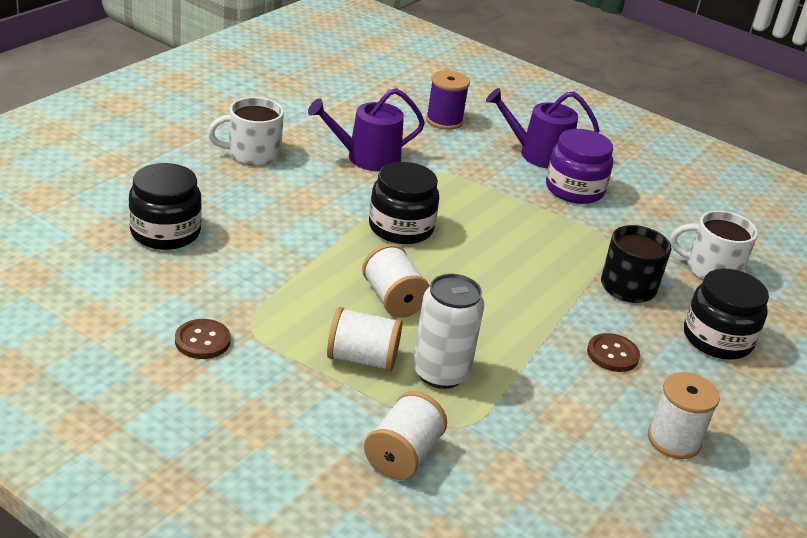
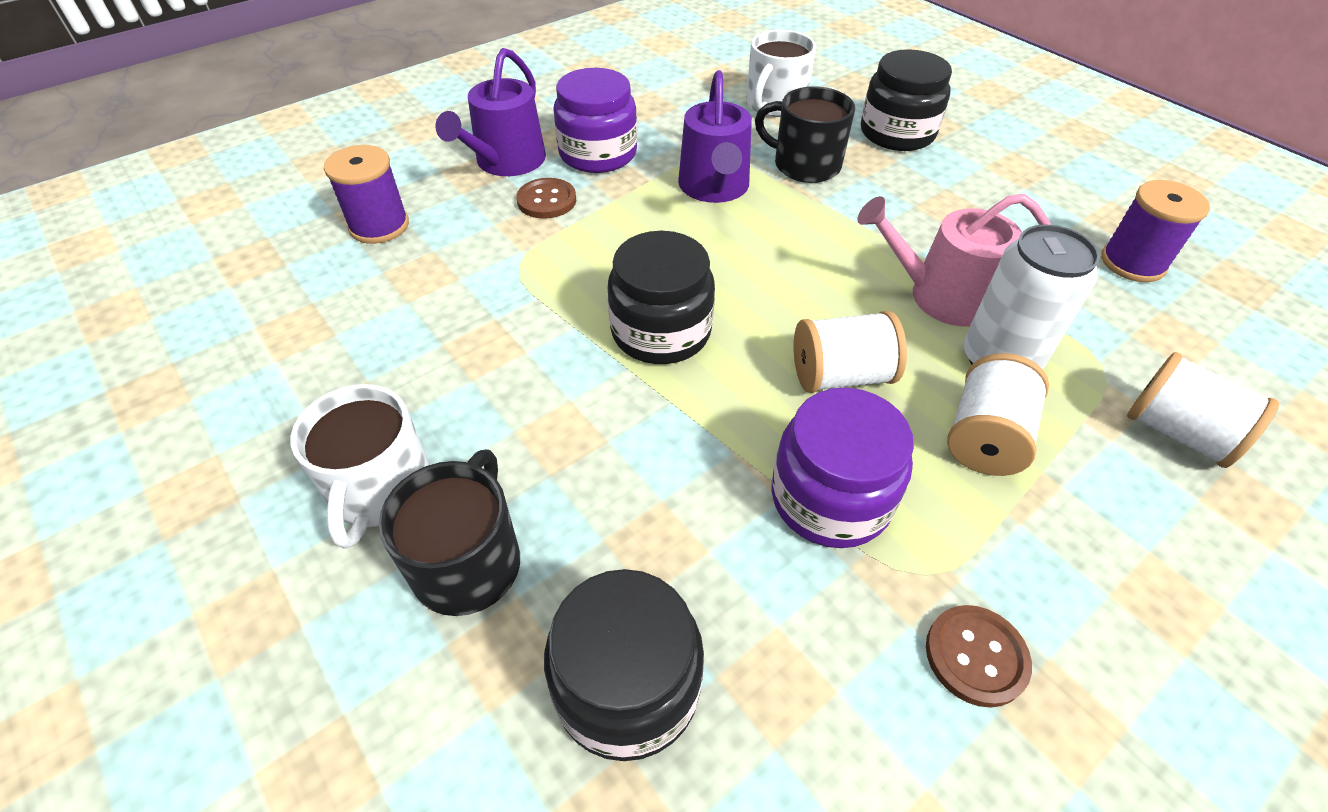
camera: 70 degrees left, 15 degrees up
(218, 183) = (468, 563): none -> black mug
(292, 293) = (830, 498): none -> purple jar
(366, 158) = (453, 332): purple watering can -> purple watering can (714, 188)
(498, 350) = (941, 296): none -> pink watering can
(604, 467) = (1132, 263): none -> purple spool
(612, 354) = (935, 208): brown button -> brown button (547, 200)
(674, 440) = (1071, 204): white spool -> none

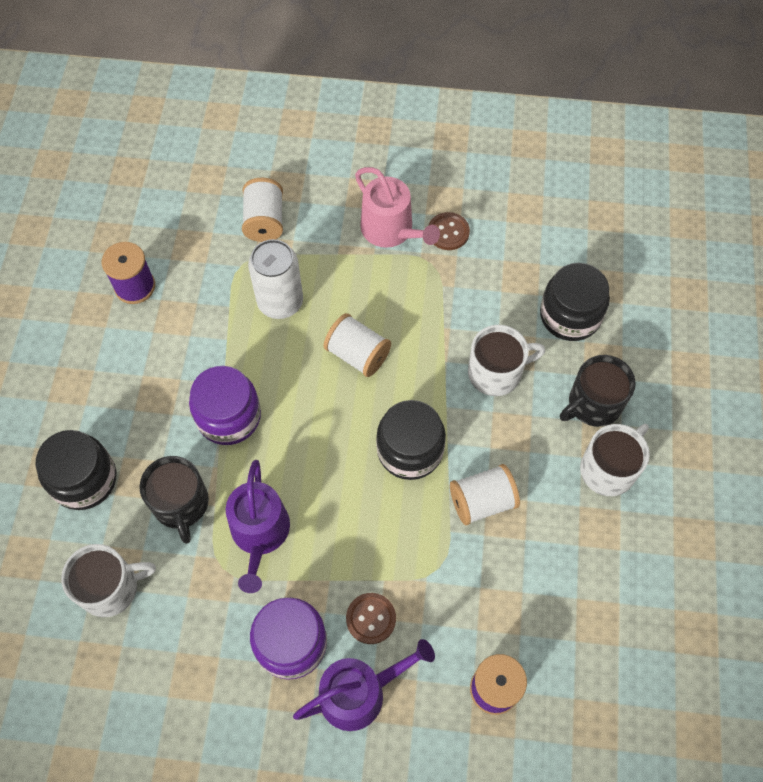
camera: 135 degrees left, 15 degrees up
(653, 491) = (496, 372): none -> white mug
(714, 188) = (260, 534): purple watering can -> purple watering can turned 135 degrees clockwise
(830, 498) = (430, 312): purple jar -> purple jar (229, 416)
(941, 296) = (252, 351): pink watering can -> pink watering can (391, 230)
(985, 437) = (339, 281): white spool -> white spool (482, 501)

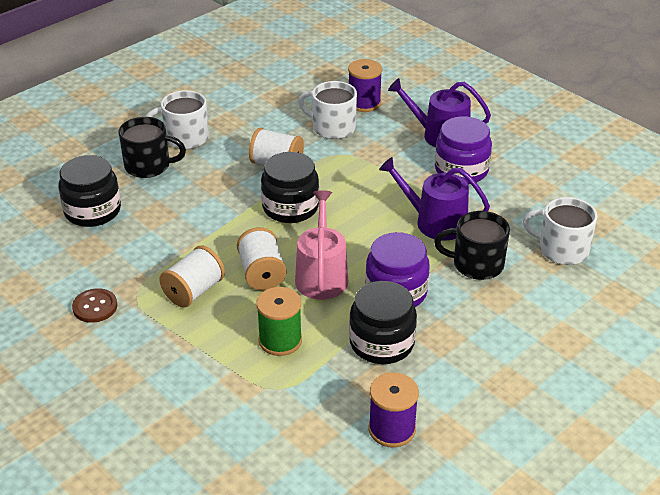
camera: 140 degrees left, 25 degrees down
(84, 479) = (541, 316): black jar -> black jar (382, 343)
(181, 504) = (476, 264): black mug -> black mug turned 105 degrees counterclockwise
(260, 534) = (434, 222): purple watering can -> purple watering can turned 105 degrees counterclockwise
(264, 221) = (225, 410): white spool -> white spool (194, 291)
(280, 302) = (280, 340): white can -> green spool
(371, 618) = (402, 156): brown button -> none
(391, 230) = (134, 335): pink watering can -> pink watering can (321, 275)
(496, 372) = (183, 211): white mug -> white mug (332, 128)

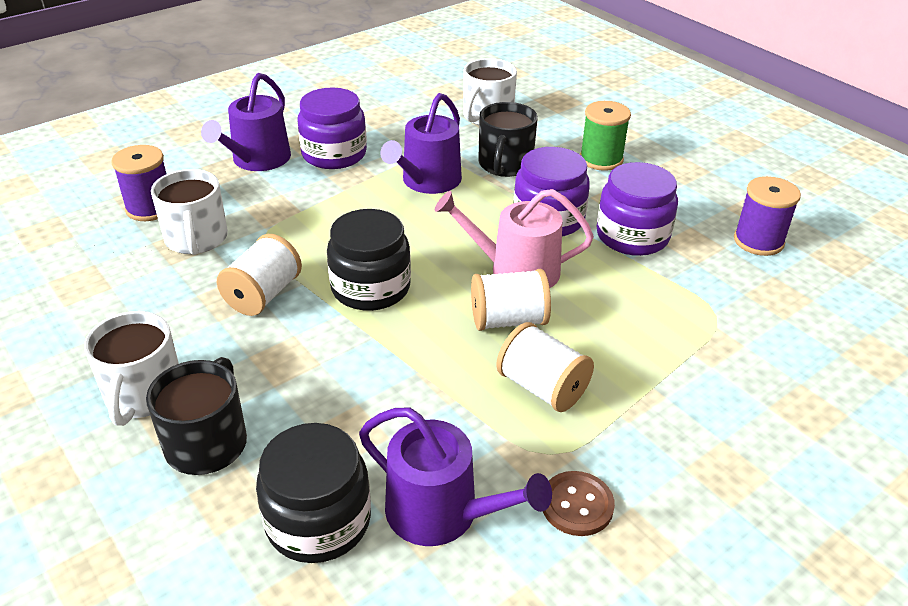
camera: 85 degrees left, 0 degrees up
(93, 254) = (442, 513): none -> purple watering can
(280, 340) = (635, 310): green spool -> green spool (601, 159)
(332, 128) = (196, 239): white mug -> white mug turned 45 degrees counterclockwise
(382, 343) = (632, 236): black jar -> purple jar

